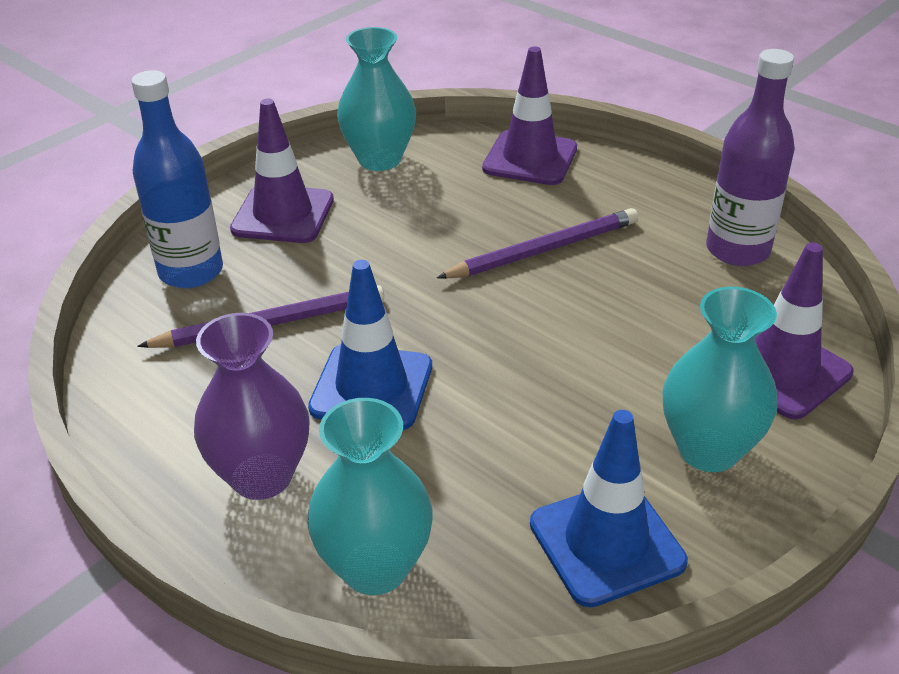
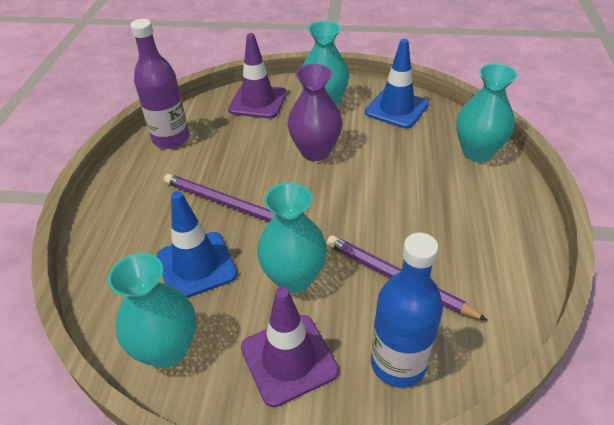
camera: 125 degrees left, 5 degrees up
(262, 476) = (485, 209): purple vase -> purple vase (315, 151)
(366, 254) = (294, 278): none -> turquoise vase
(371, 387) = (395, 207): blue traffic cone -> blue traffic cone (196, 265)
(530, 158) = (115, 259): purple traffic cone -> none

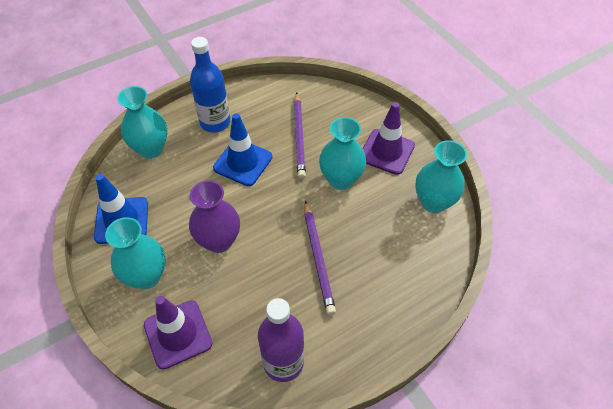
camera: 130 degrees left, 10 degrees up
(196, 265) = (378, 232): blue traffic cone -> blue traffic cone (243, 162)
(398, 363) = (348, 114): blue bottle -> blue bottle (215, 122)

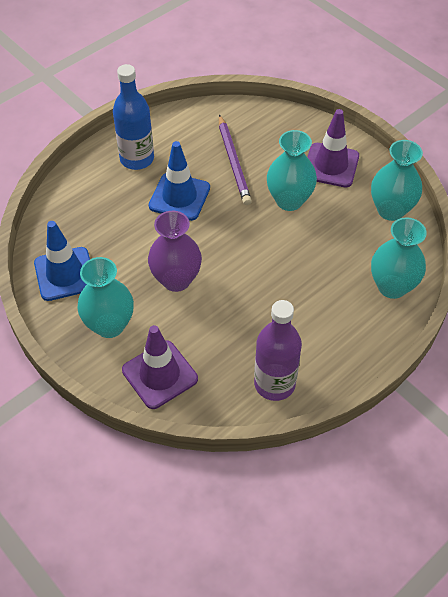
camera: 10 degrees left, 0 degrees up
(151, 149) = (73, 196): turquoise vase -> turquoise vase (392, 286)
(318, 258) = (284, 281): purple pencil -> none

